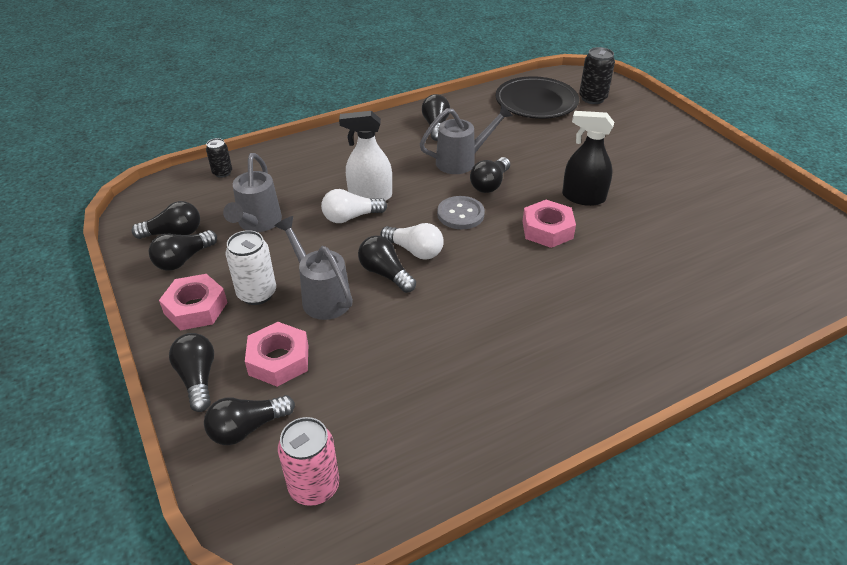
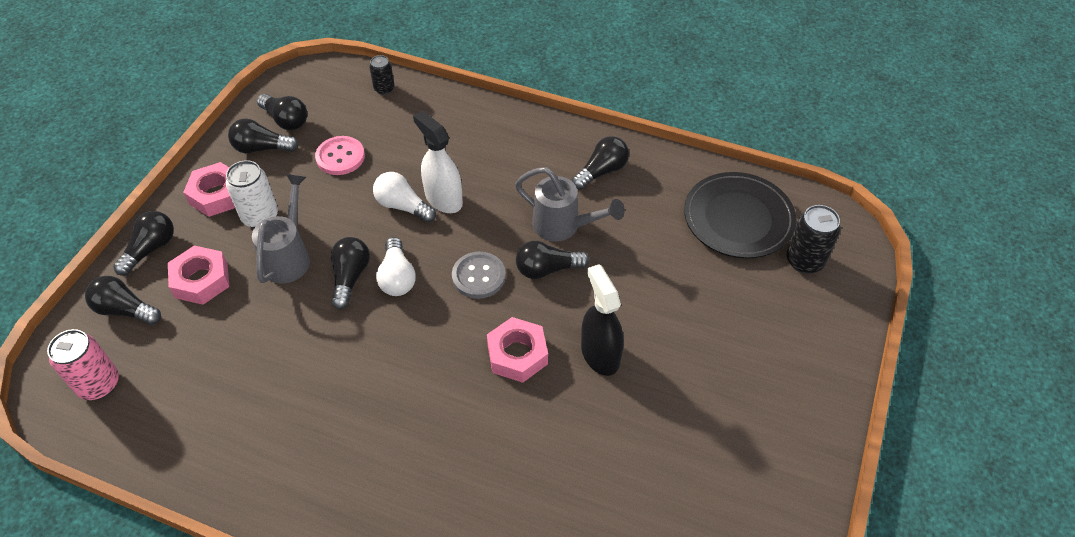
camera: 50 degrees right, 10 degrees up
(257, 224) = (340, 157): grey watering can -> pink button

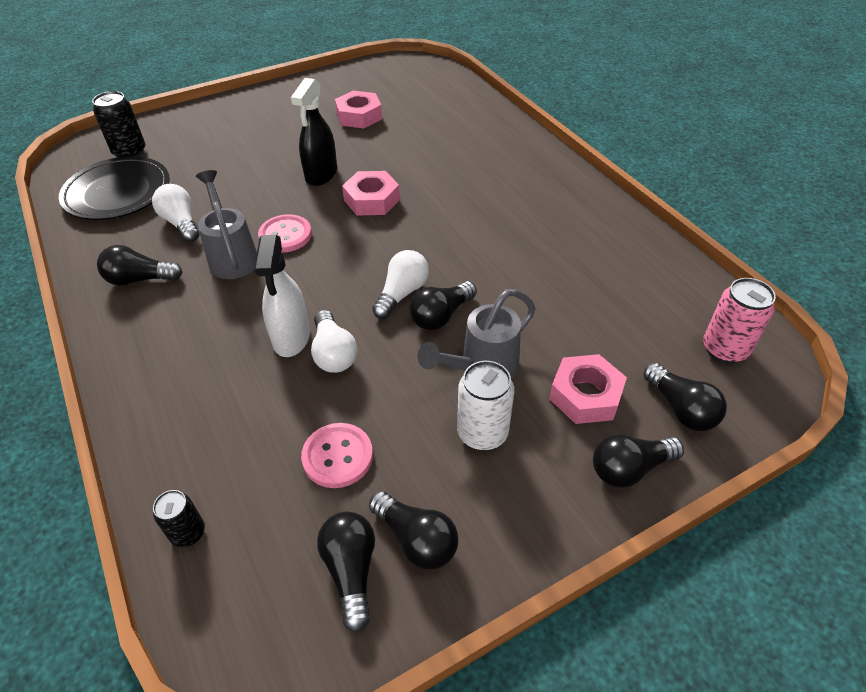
camera: 140 degrees left, 5 degrees down
(217, 195) = (515, 498): pink nut -> pink nut (359, 116)
(478, 276) = (339, 258): grey button -> none
(547, 269) = (285, 235): black light bulb -> pink button
(644, 227) = (181, 223): none -> white light bulb

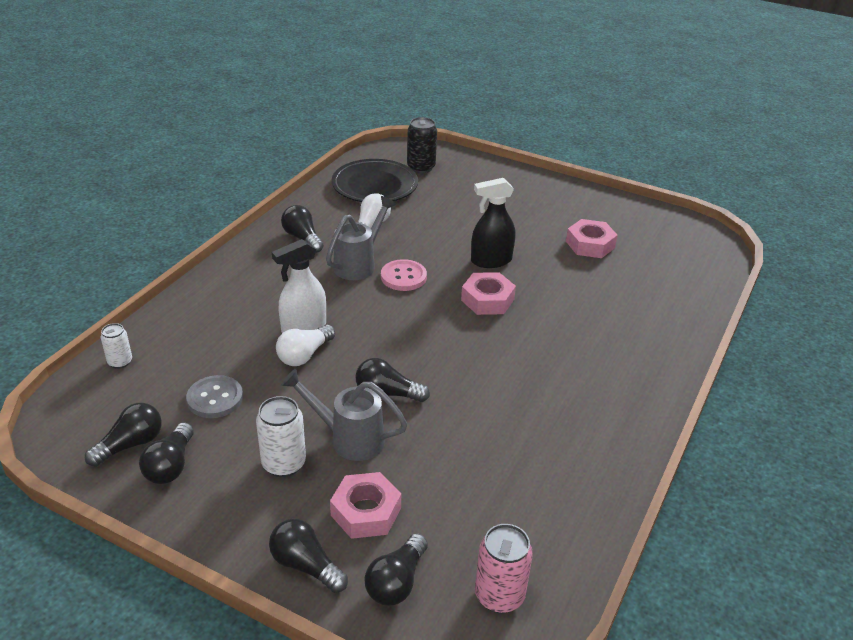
camera: 55 degrees right, 10 degrees down
(188, 533) = (120, 362): black can -> white can
(337, 456) = (215, 398): pink button -> grey button
(402, 293) = (394, 362): white light bulb -> none

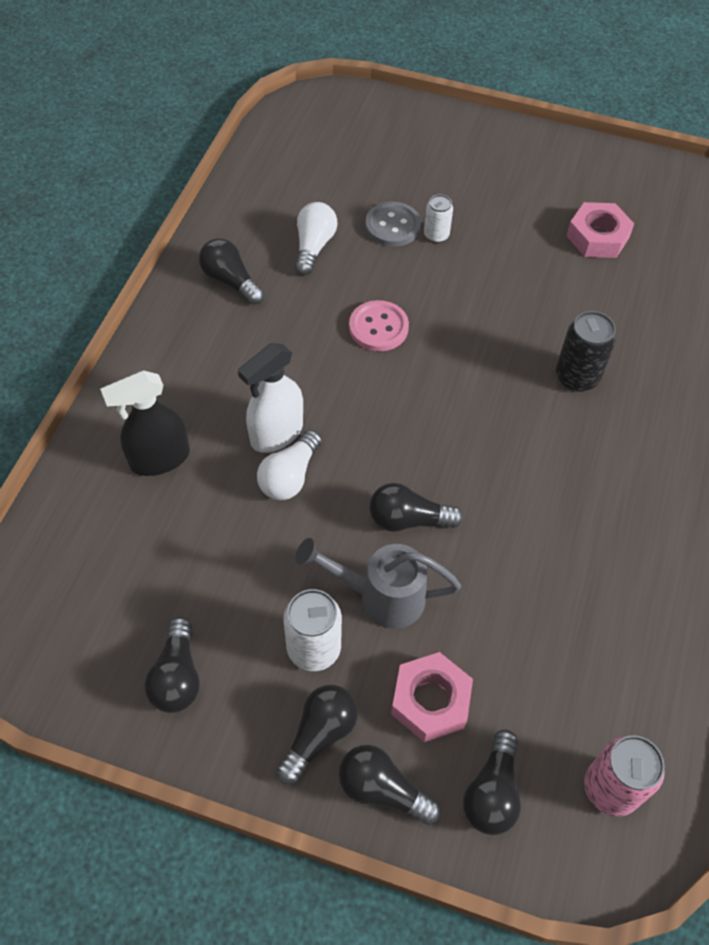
camera: 10 degrees left, 20 degrees up
(120, 362) = (59, 527): white can -> white can (436, 235)
(130, 444) = (117, 653): black light bulb -> black light bulb (319, 735)
(215, 398) = (199, 564): grey button -> grey button (392, 226)
(359, 264) = (316, 314): grey watering can -> none
(375, 185) = (299, 174): black plate -> none
(421, 167) = (351, 132): black can -> black can (576, 377)
(487, 300) = (492, 349): pink nut -> none
(491, 261) = (481, 283): black spray bottle -> black spray bottle (159, 458)

